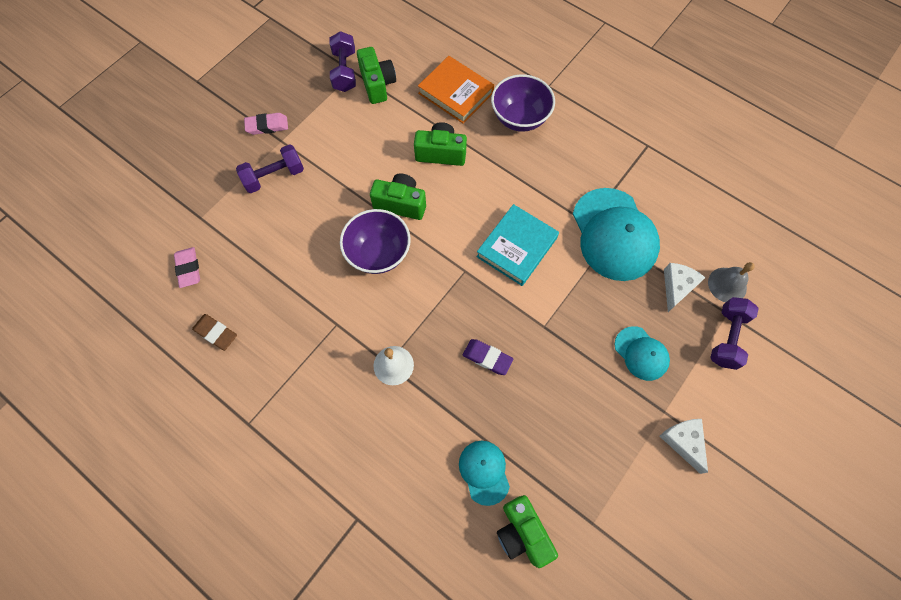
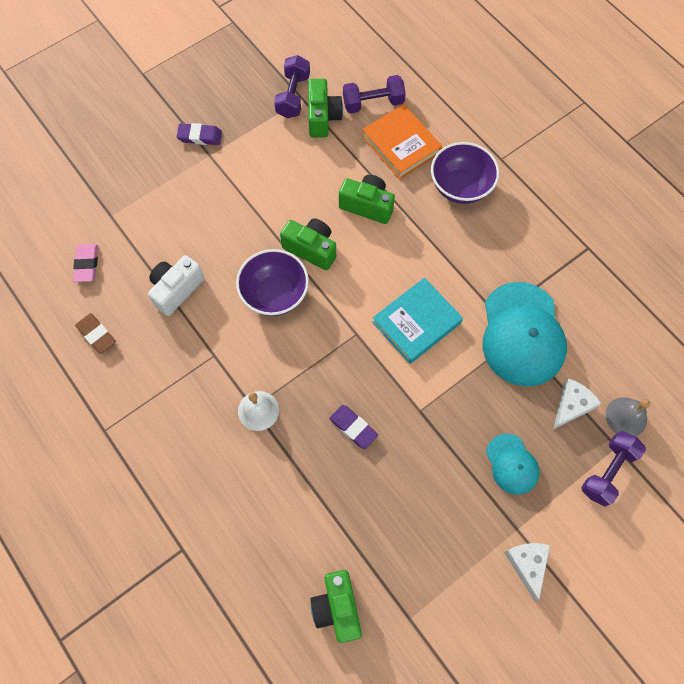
camera: 15 degrees right, 0 degrees up
(267, 126) = (200, 136): pink eraser -> purple eraser
(274, 176) = (193, 191): purple dumbbell -> purple dumbbell (373, 103)
(283, 271) = (176, 290): none -> white camera
(484, 472) = (317, 538): turquoise cap -> none

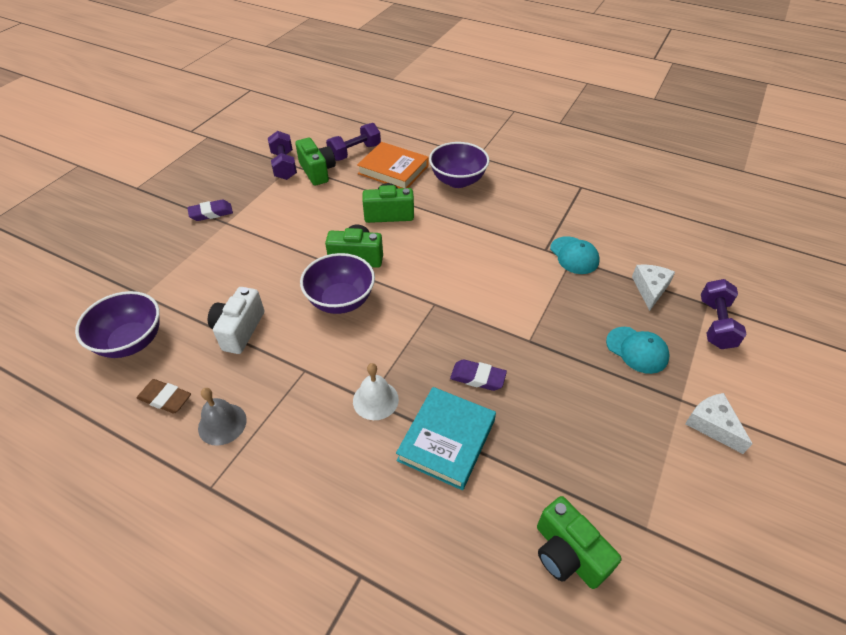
camera: 25 degrees left, 20 degrees down
(87, 264) = (131, 342): pink eraser -> purple bowl
(416, 323) = (482, 277): turquoise book -> turquoise book (446, 440)
(522, 334) = (574, 255): turquoise cap -> turquoise cap, size x0.53
(626, 417) = (697, 281): grey bell -> grey bell (222, 424)

